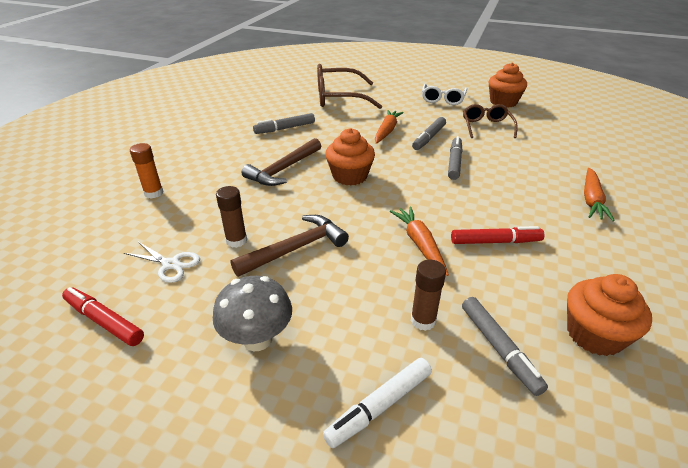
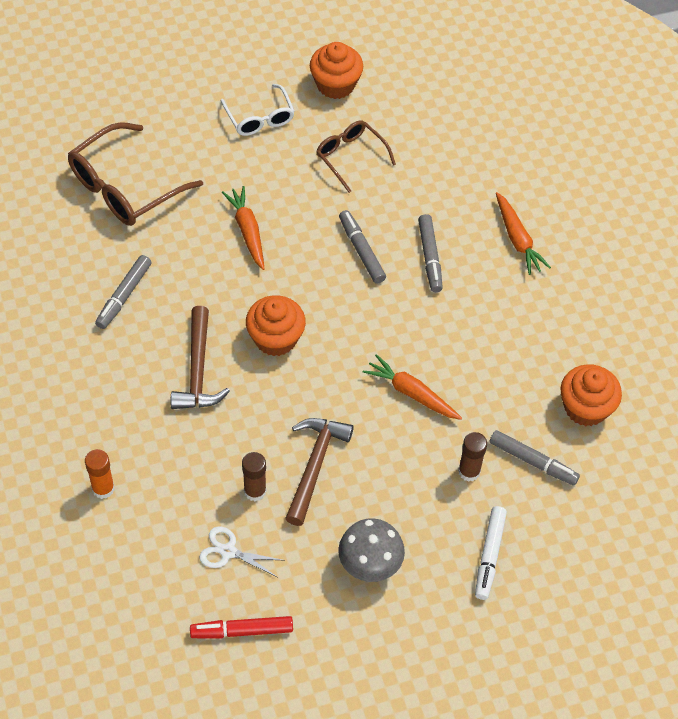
camera: 40 degrees left, 20 degrees up
(171, 264) = (228, 551): white scissors -> white scissors turned 150 degrees counterclockwise
(429, 138) = (304, 218): grey marker -> grey marker (430, 257)
(495, 242) = (469, 351): red marker -> none

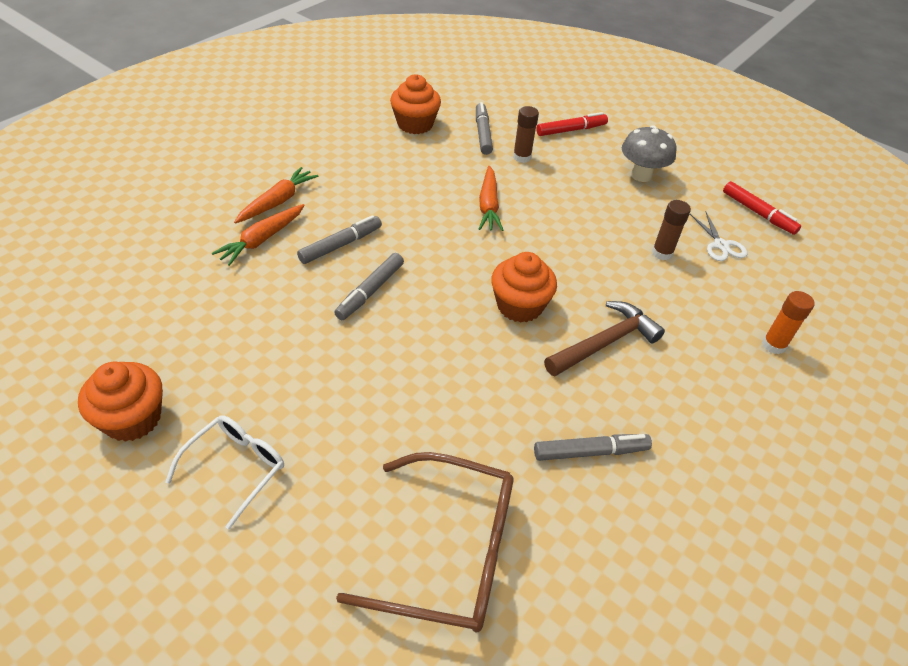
camera: 125 degrees left, 10 degrees down
(247, 231) = (417, 389): orange carrot -> orange carrot (262, 240)
(314, 465) = (604, 231): brown hammer -> none
(350, 157) = (248, 352): brown glasses -> none
(489, 555) = (571, 130): white marker -> red marker

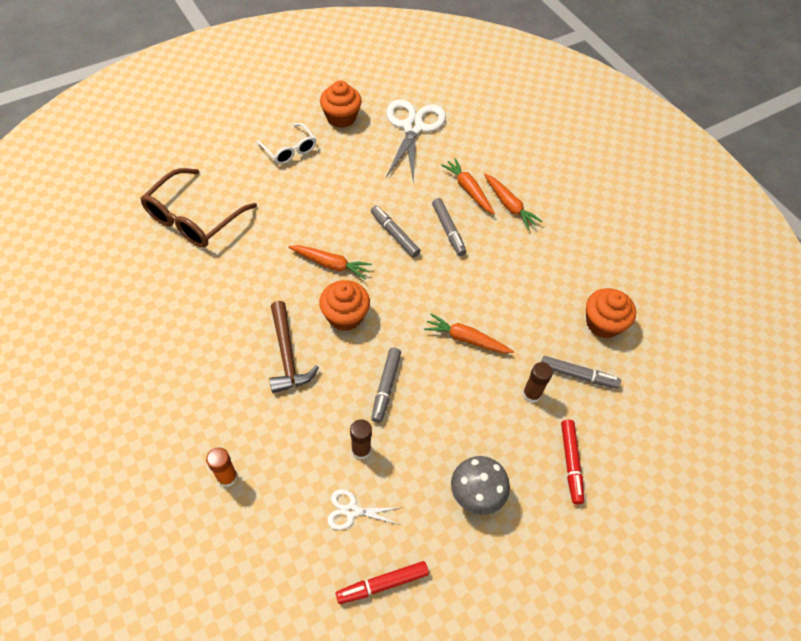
camera: 110 degrees right, 10 degrees up
(143, 319) = (413, 127): none -> white scissors
(451, 341) = (330, 264): none -> orange carrot
(590, 452) = (211, 305): grey marker -> grey marker (386, 387)

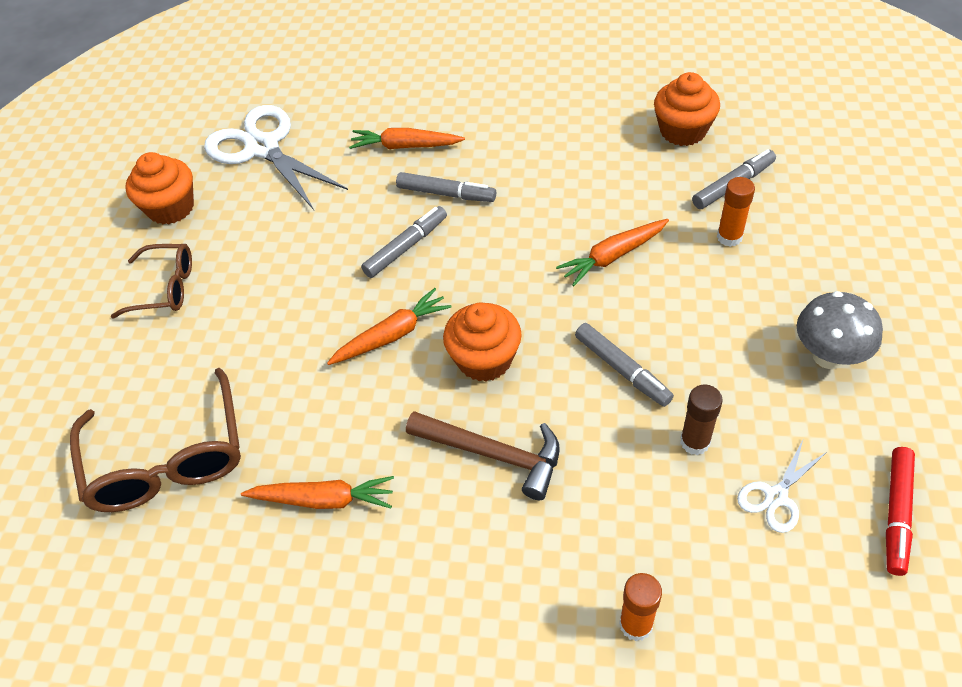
camera: 45 degrees left, 5 degrees down
(289, 150) = (165, 288): white glasses -> brown glasses
(394, 234) = (406, 247): grey marker -> grey marker turned 135 degrees clockwise
(509, 205) = (461, 123): orange carrot -> orange carrot (324, 499)
(531, 394) = (729, 237): brown glue stick -> orange glue stick
(570, 463) = (839, 249): red marker -> none

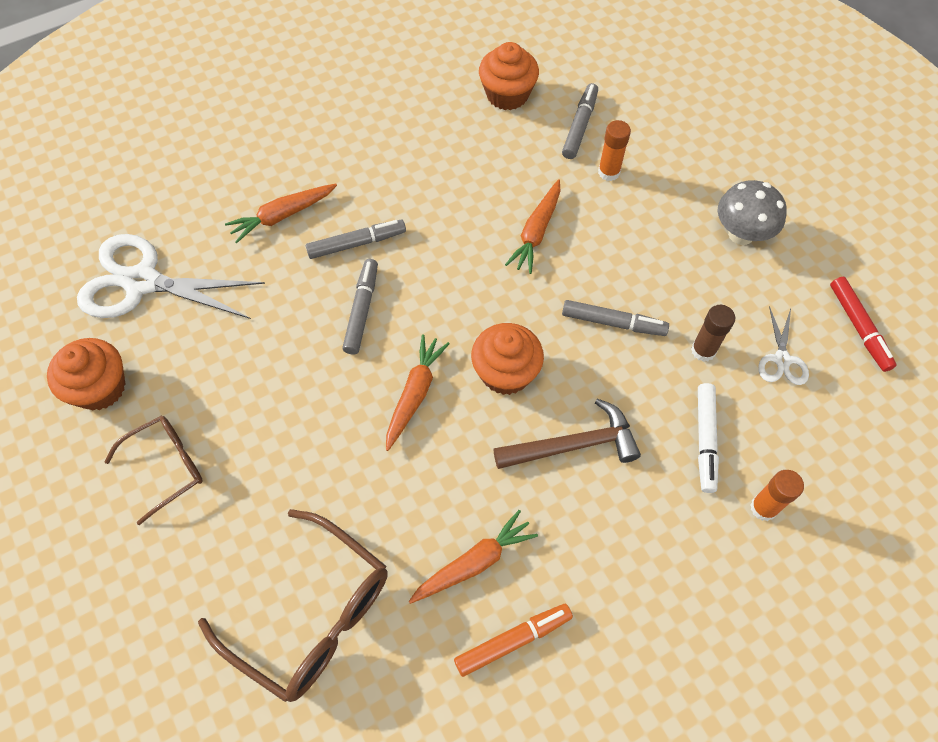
camera: 40 degrees left, 10 degrees up
(300, 585) = (513, 640): none -> orange marker
(627, 524) = (705, 440): none -> white marker

